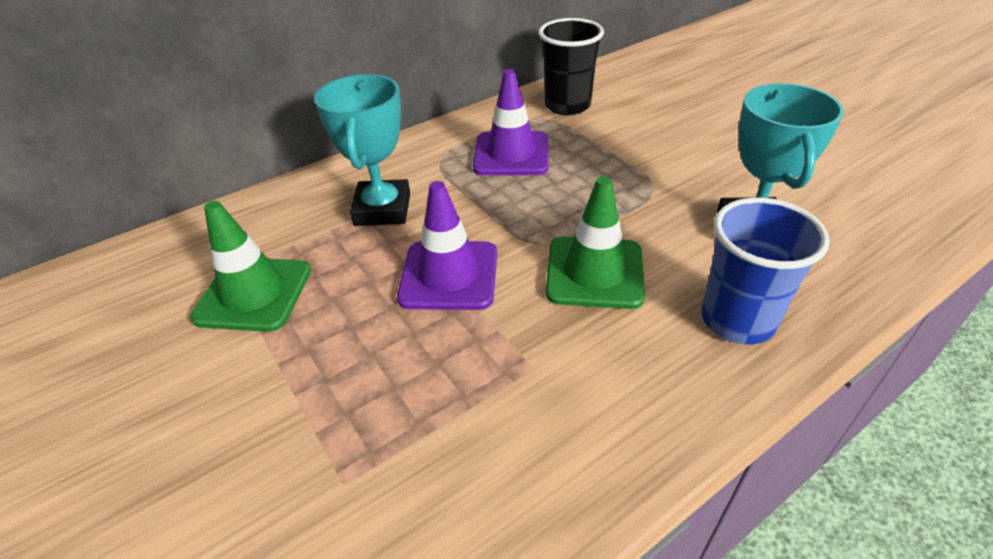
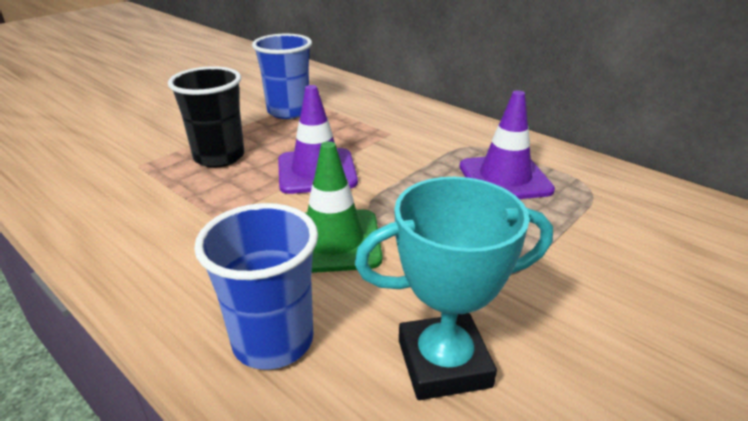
camera: 75 degrees right, 10 degrees down
(254, 294) = (288, 111): green traffic cone -> blue cup
(382, 209) = (389, 134): turquoise trophy -> none
(567, 106) = (635, 202): black cup -> black cup (219, 157)

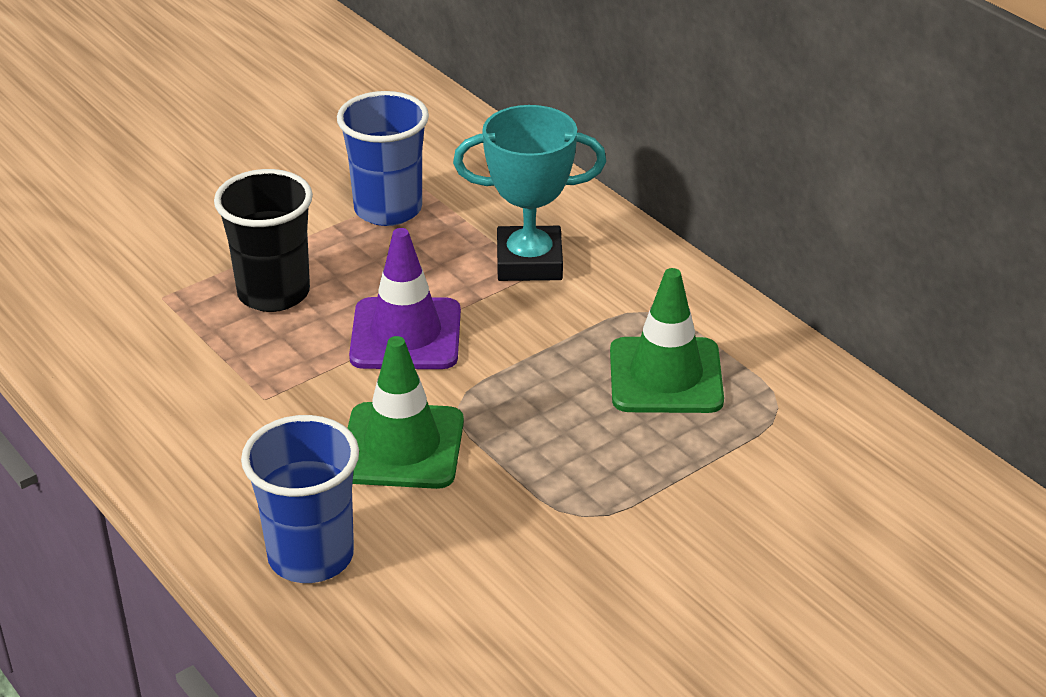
camera: 10 degrees right, 5 degrees up
(443, 363) = (481, 601): turquoise trophy -> turquoise trophy (529, 262)
(505, 178) = (665, 376): purple traffic cone -> green traffic cone

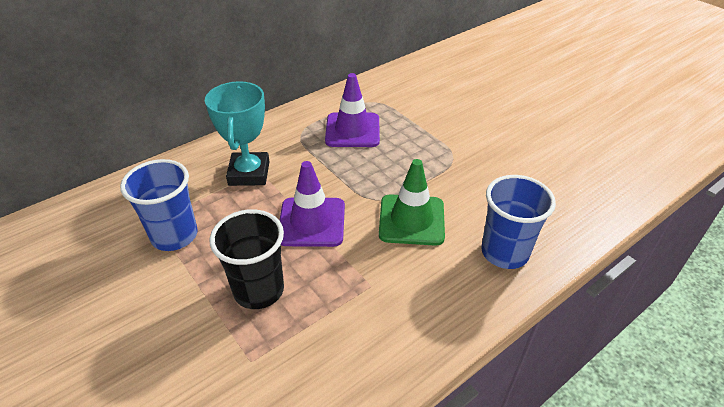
camera: 90 degrees left, 5 degrees up
(665, 376) = (352, 130): green traffic cone -> purple traffic cone

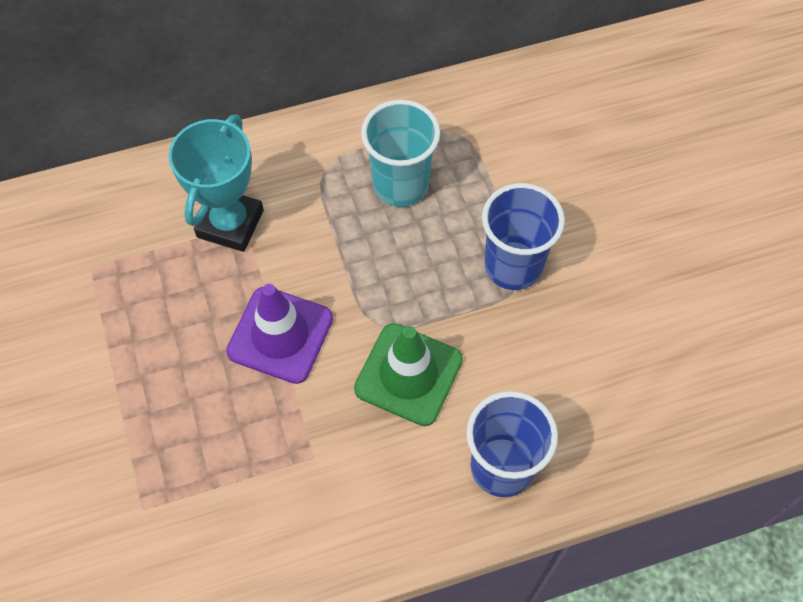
camera: 20 degrees right, 20 degrees up
(174, 236) = (108, 301): blue cup -> blue cup (513, 266)
(259, 290) = (181, 418): black cup -> none
(352, 130) = (400, 184): purple traffic cone -> turquoise cup

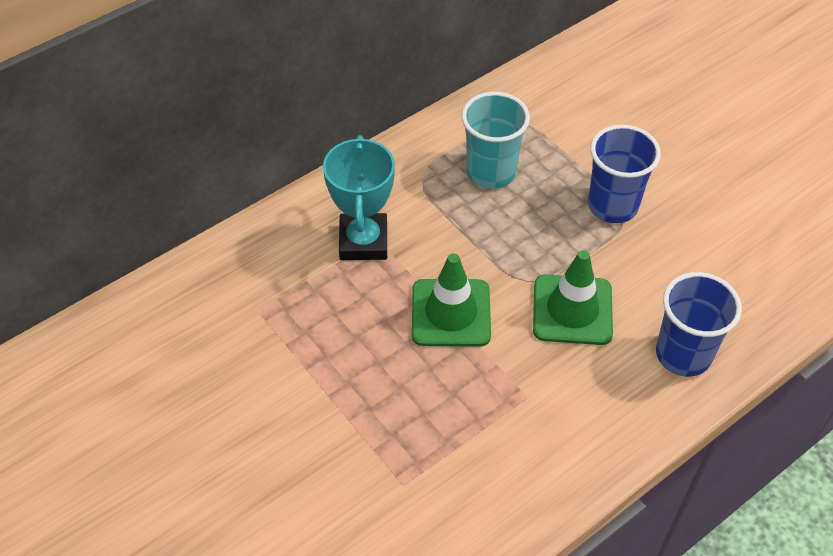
camera: 20 degrees left, 10 degrees down
(280, 335) = (451, 313): purple traffic cone -> green traffic cone

